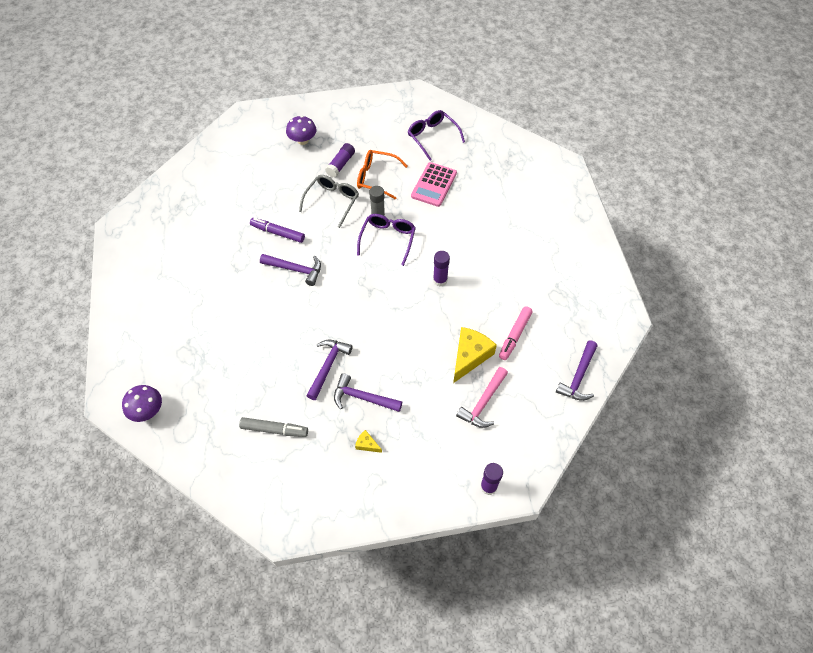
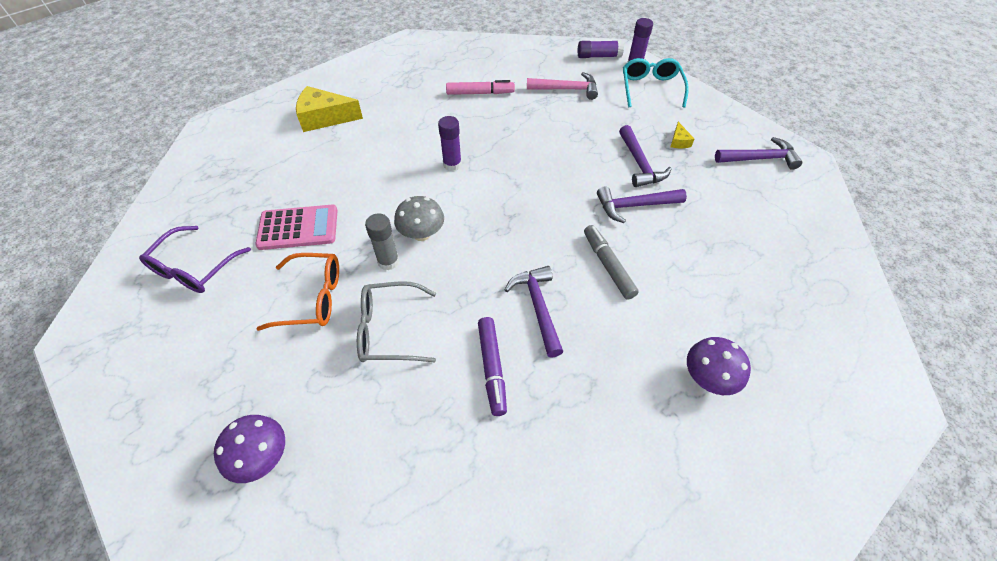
camera: 120 degrees left, 5 degrees down
(147, 410) = (858, 346): purple mushroom -> purple mushroom (708, 378)
(274, 429) = (740, 212): grey marker -> grey marker (608, 265)
(341, 164) = (303, 360): purple glue stick -> purple glue stick (599, 56)
(376, 178) = (313, 298): orange glasses -> orange glasses turned 75 degrees counterclockwise
(388, 239) = (422, 234): purple glasses -> grey mushroom
(445, 474) = (650, 88): none -> turquoise glasses
(470, 356) = (527, 112): yellow cheese -> yellow cheese (324, 118)
(578, 376) = (492, 49): purple hammer -> purple hammer (759, 158)

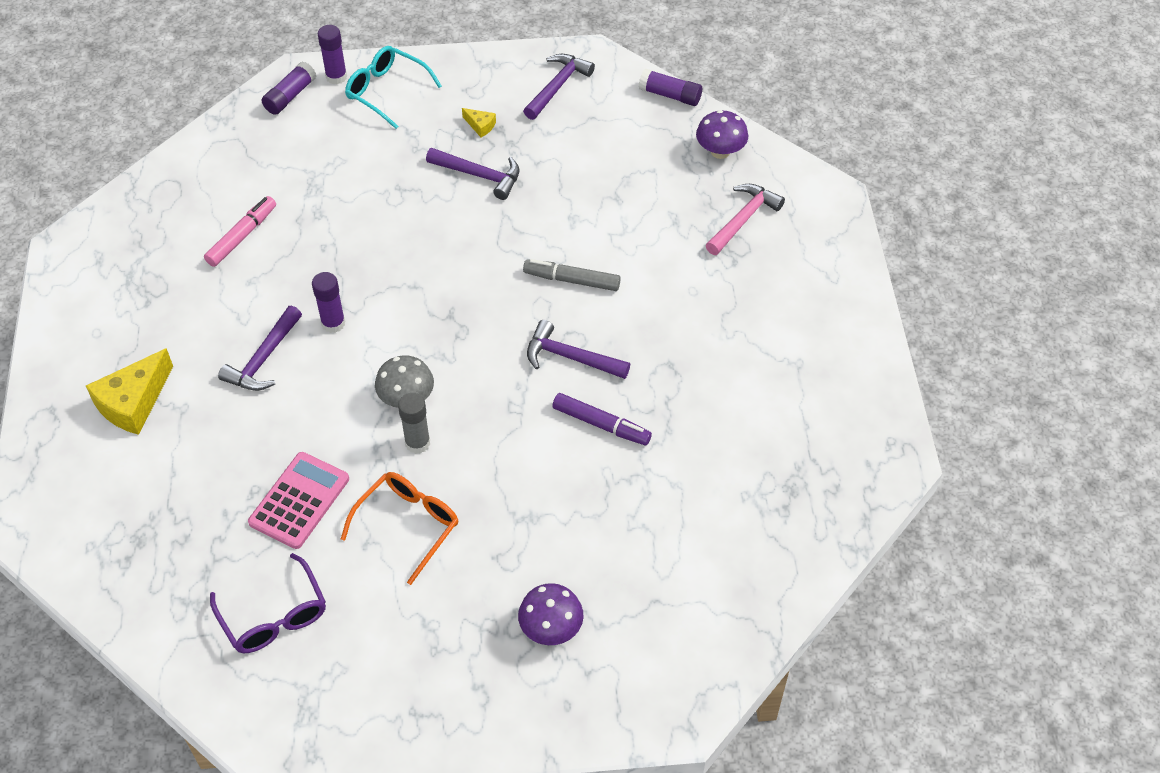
camera: 55 degrees left, 0 degrees up
(389, 329) = (498, 480): grey glasses -> none
(566, 89) = (315, 159): pink hammer -> pink hammer (743, 219)
(635, 206) = (525, 215): purple hammer -> purple hammer (264, 359)
(708, 378) = (726, 289): purple mushroom -> purple mushroom (720, 151)
(838, 222) = (670, 95): none -> purple glue stick

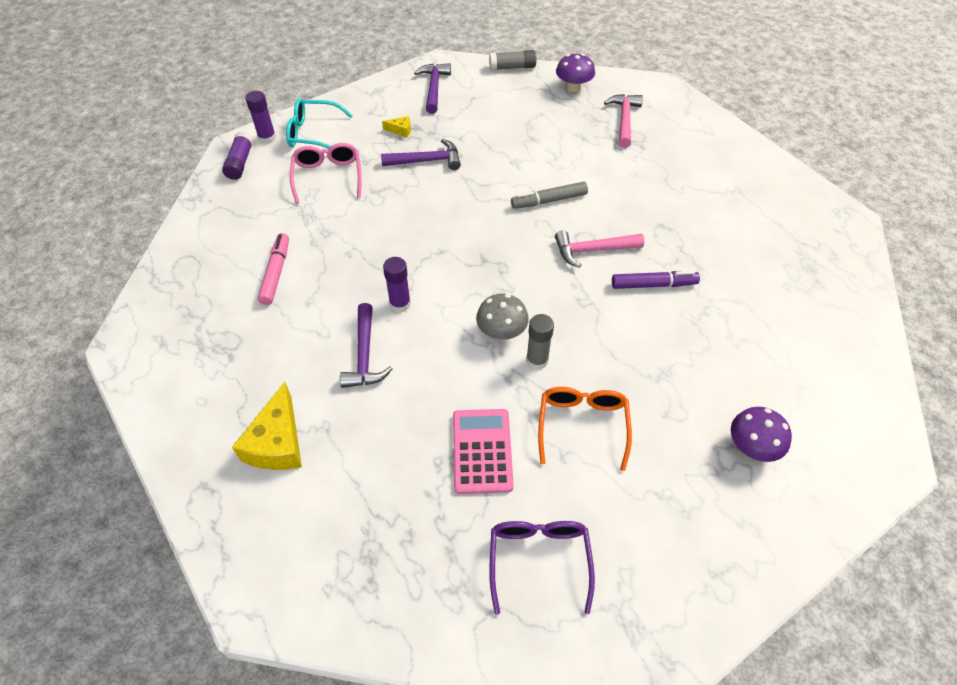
camera: 30 degrees left, 0 degrees up
(274, 617) = (539, 559): purple glasses -> purple glasses turned 120 degrees counterclockwise
(365, 150) = (328, 176): none -> pink glasses
(570, 357) = (593, 250): purple hammer -> pink hammer
(670, 95) = (512, 67): purple glue stick -> grey glue stick

